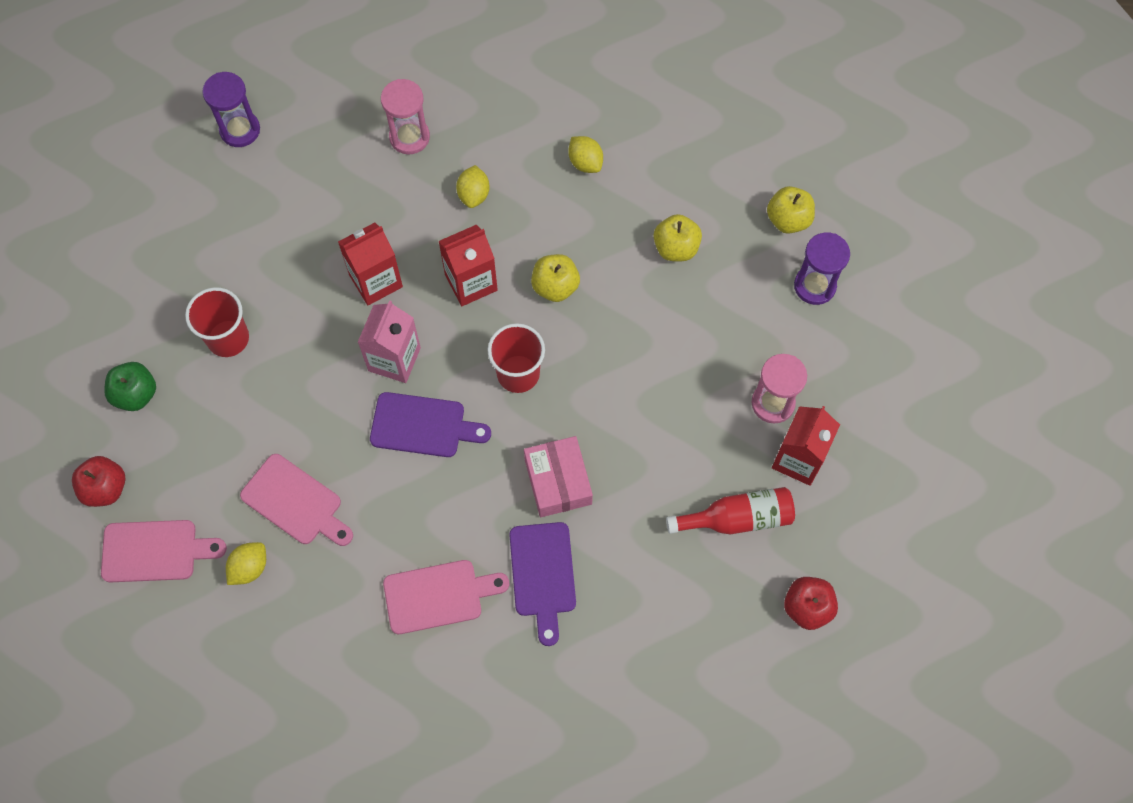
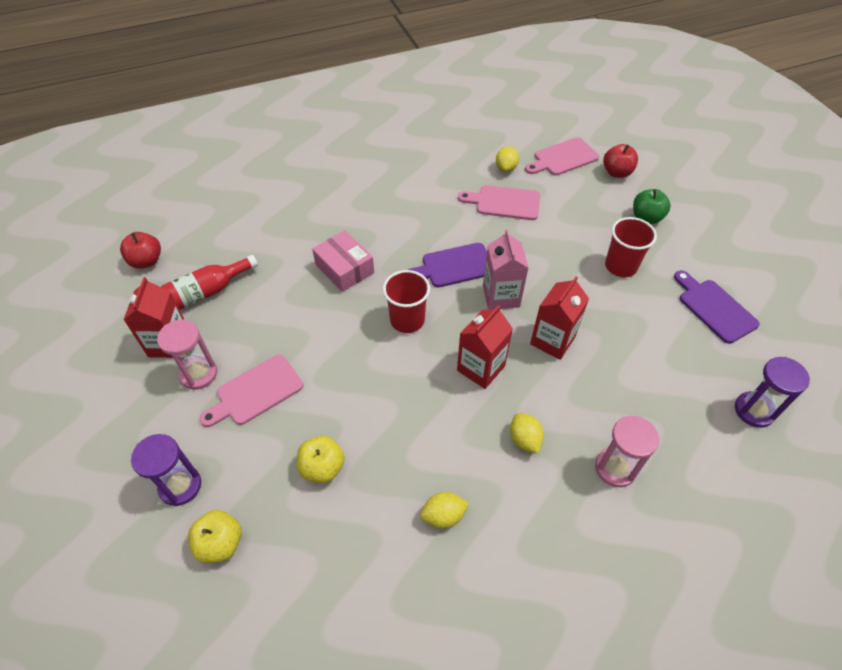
camera: 155 degrees right, 15 degrees down
(438, 596) = (389, 191): pink cutting board -> pink cutting board (256, 392)
(542, 575) = (330, 220): purple cutting board -> purple cutting board (714, 308)
(555, 286) = (412, 392): yellow apple -> none
(585, 162) = (443, 516): yellow lemon -> yellow lemon turned 45 degrees counterclockwise

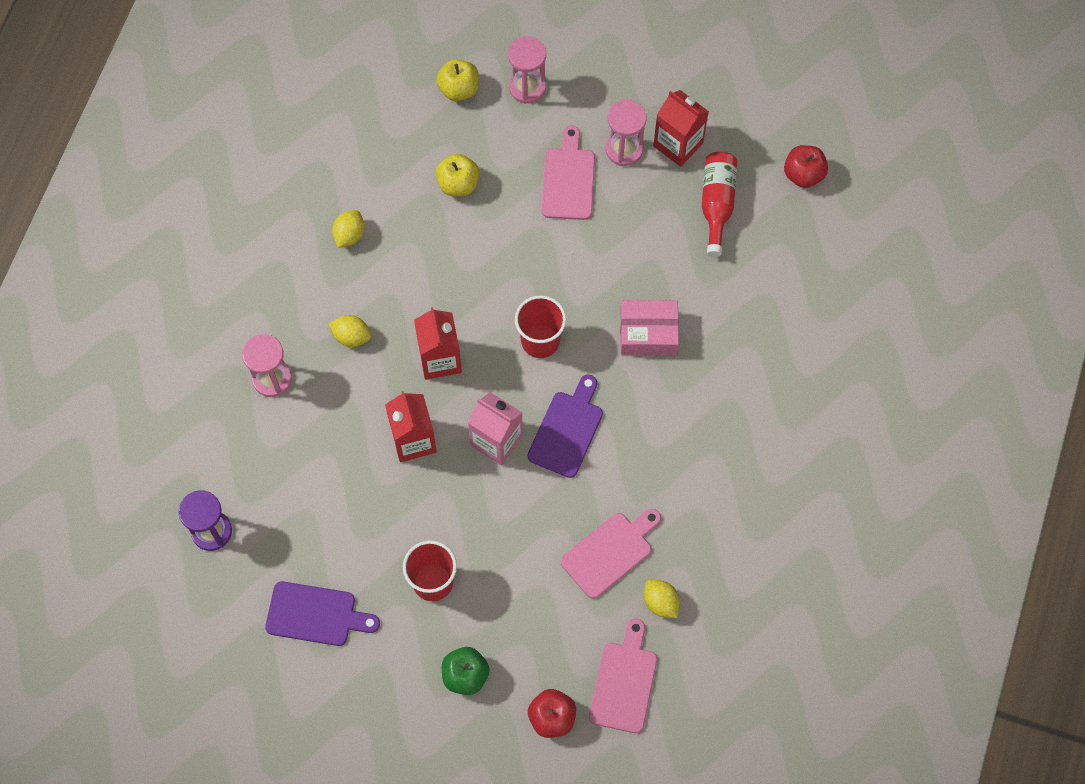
camera: 130 degrees right, 15 degrees up
(180, 486) = (527, 87): purple hourglass -> pink hourglass

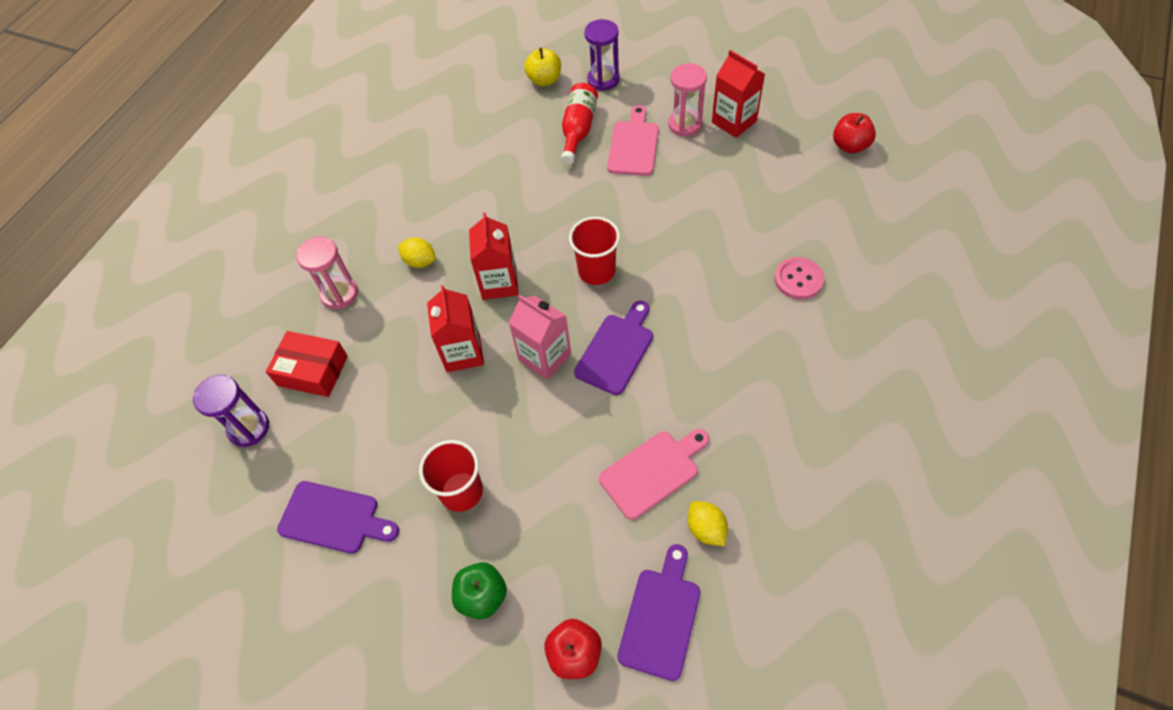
camera: 10 degrees right, 10 degrees down
(262, 467) = (312, 371): none -> red box
(349, 235) = (433, 182): yellow lemon -> none
(458, 184) = (535, 146): yellow apple -> none
(527, 87) = (603, 80): pink hourglass -> purple hourglass
(624, 682) = (661, 617): pink cutting board -> purple cutting board
(648, 333) = (701, 268): pink box -> none
(717, 204) = (769, 166): red bottle -> red bottle (578, 130)
(746, 342) = (798, 279): none -> pink button

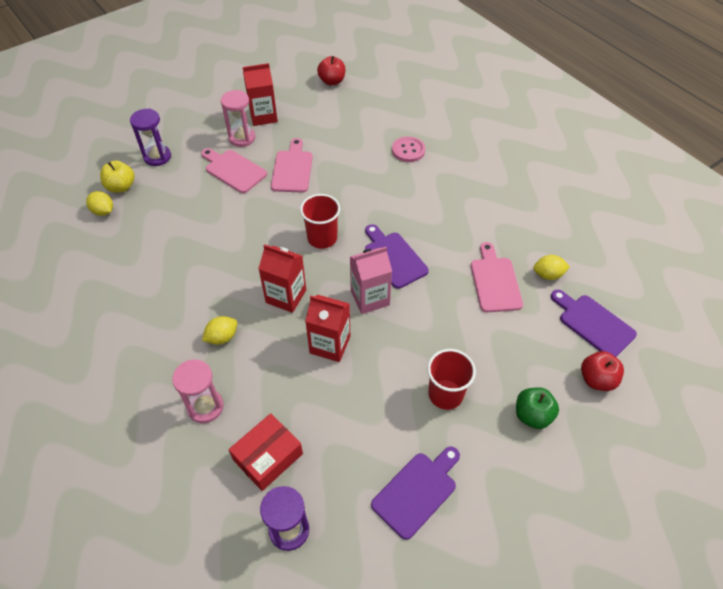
camera: 65 degrees left, 5 degrees down
(506, 88) = (103, 211): none -> yellow lemon
(578, 130) = (189, 191): red bottle -> none
(675, 191) = (292, 169): none -> pink cutting board

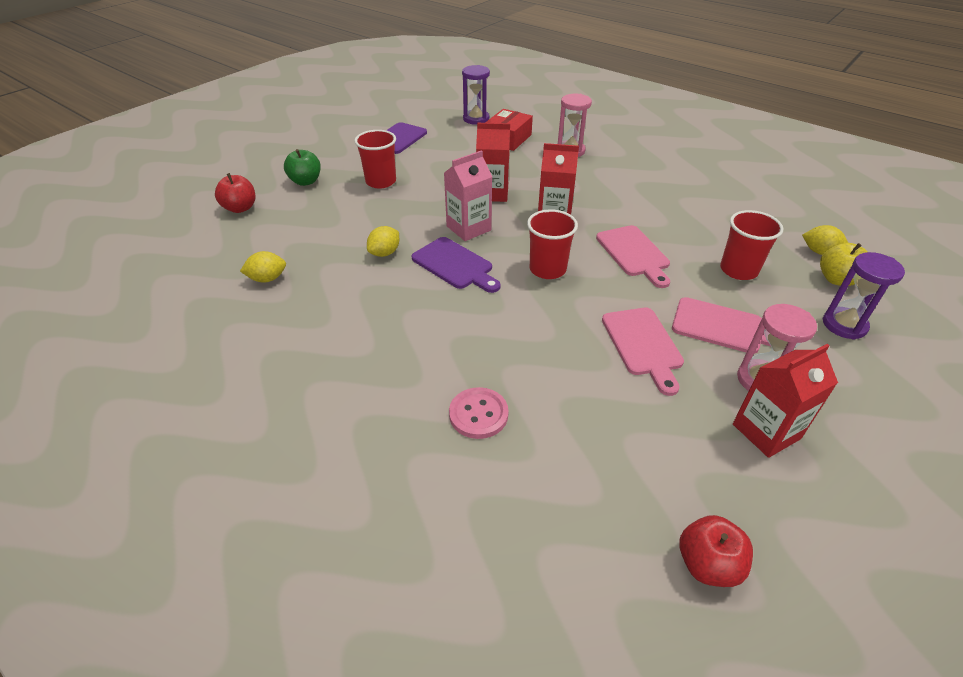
camera: 165 degrees right, 10 degrees down
(181, 208) = (738, 270): none -> red cup
(222, 337) = (590, 184): yellow lemon -> yellow lemon (385, 253)
(495, 281) = (333, 262): pink cutting board -> pink cutting board (634, 253)
(593, 323) = (228, 245): purple cutting board -> none

